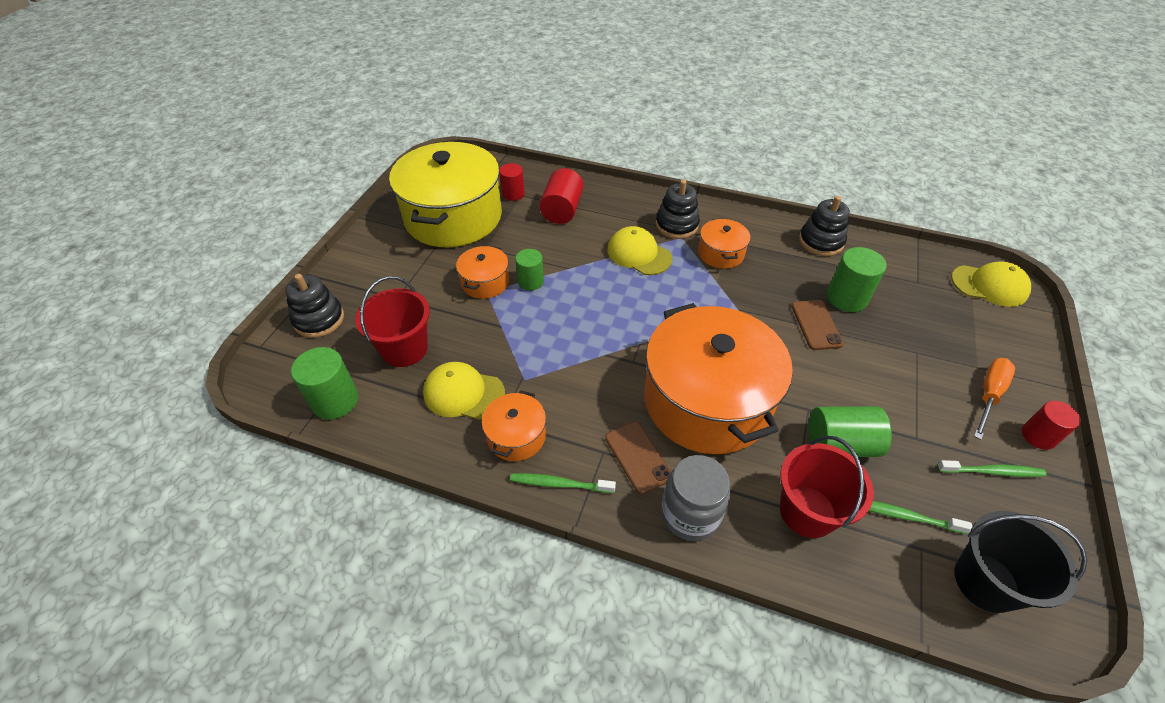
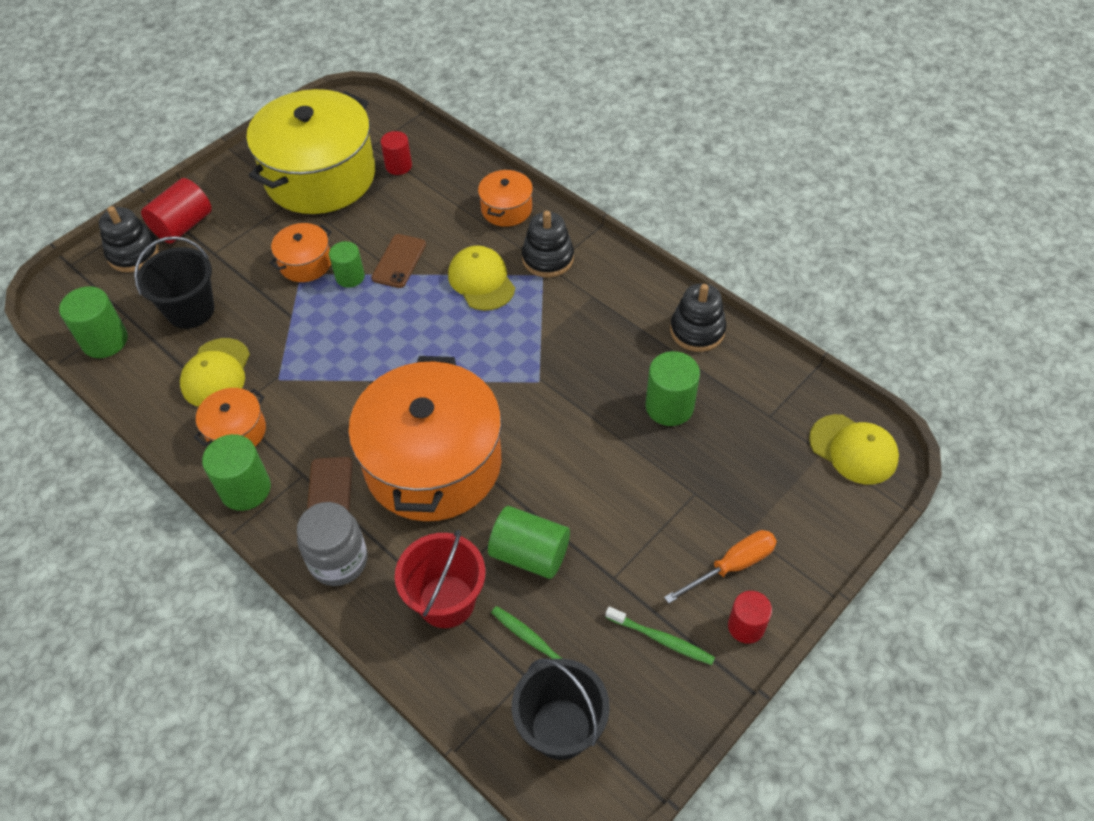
camera: 25 degrees right, 5 degrees up
(404, 349) = (190, 310): red bucket -> black bucket
(463, 393) = (216, 373): yellow cap -> yellow cap turned 120 degrees counterclockwise
(559, 484) = (245, 489): green toothbrush -> green cylinder
(562, 210) = (437, 202): red cylinder -> red cylinder (183, 225)
(721, 254) = (570, 308): orange pot -> orange pot (506, 209)
(816, 325) = (609, 424): brown phone -> brown phone (399, 261)

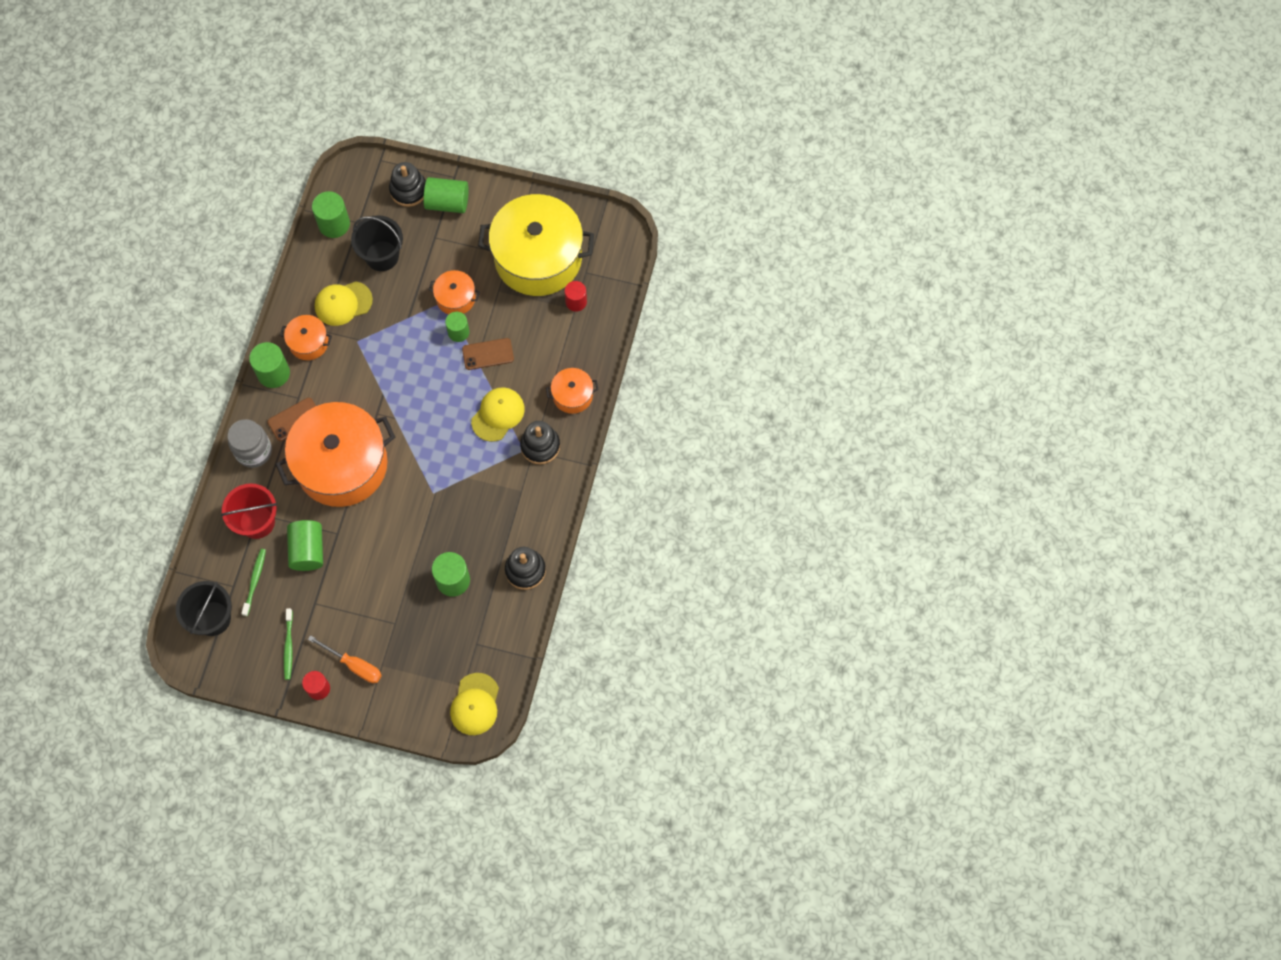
camera: 60 degrees right, 15 degrees up
(183, 225) = (447, 203): red cylinder -> green cylinder

